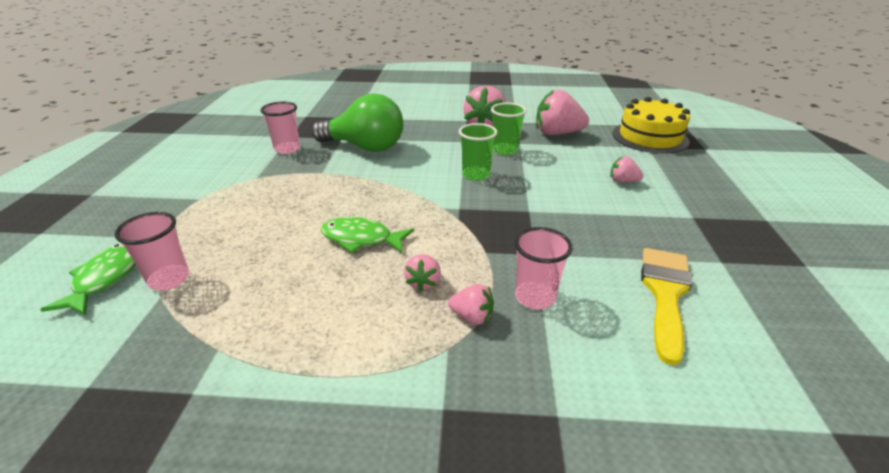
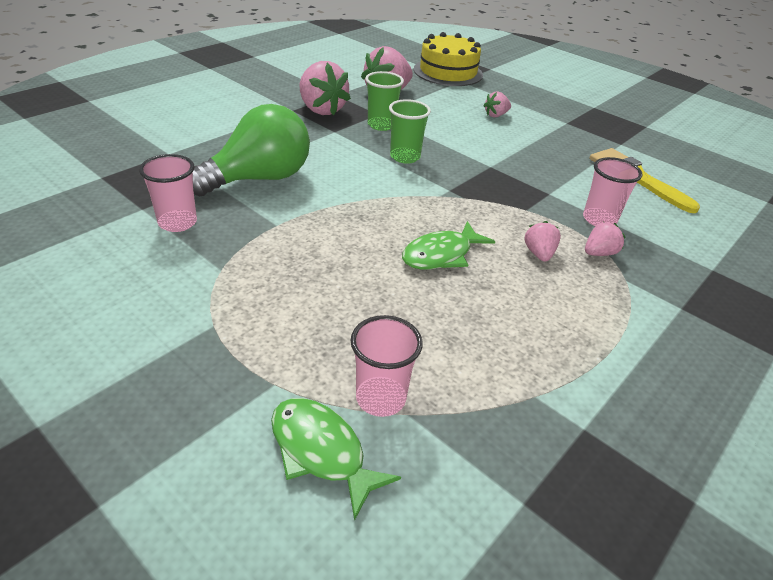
camera: 55 degrees left, 5 degrees up
(423, 282) = (539, 254): pink strawberry -> pink strawberry turned 135 degrees counterclockwise

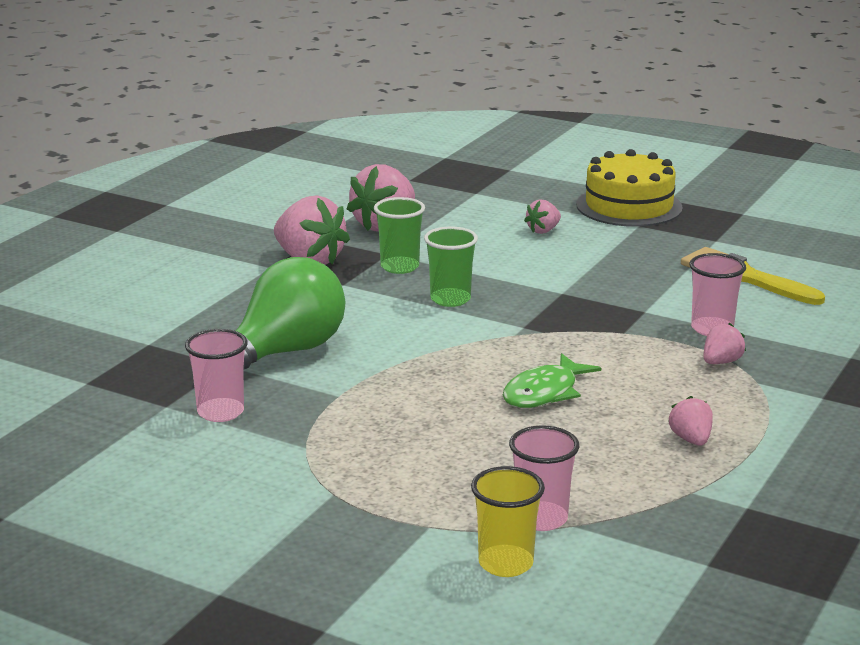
camera: 10 degrees left, 15 degrees down
(321, 451) = (505, 563): green fish -> yellow cup
(448, 72) = (453, 183): yellow cake -> yellow cake (629, 206)
(539, 254) = (654, 374): pink strawberry -> pink strawberry (691, 439)

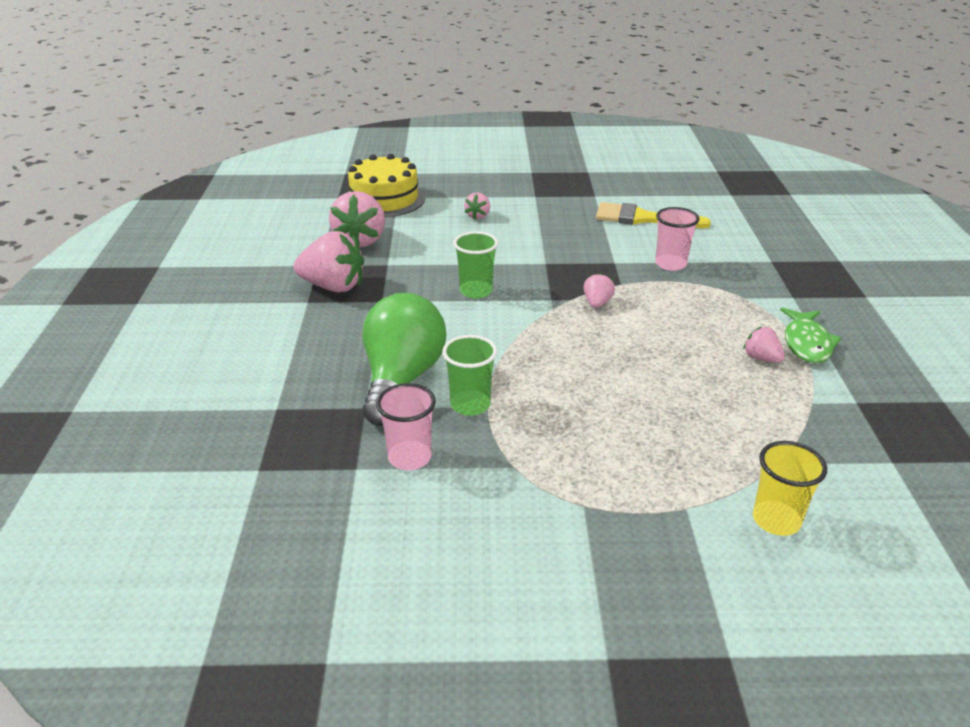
camera: 30 degrees left, 10 degrees up
(399, 267) = (409, 273): green cup -> green cup (470, 405)
(541, 519) = (751, 466): pink cup -> none
(544, 393) = (628, 351): green fish -> green fish (806, 343)
(629, 206) = (512, 183): yellow cake -> yellow cake (384, 199)
(721, 362) = (706, 288): pink strawberry -> pink strawberry (597, 303)

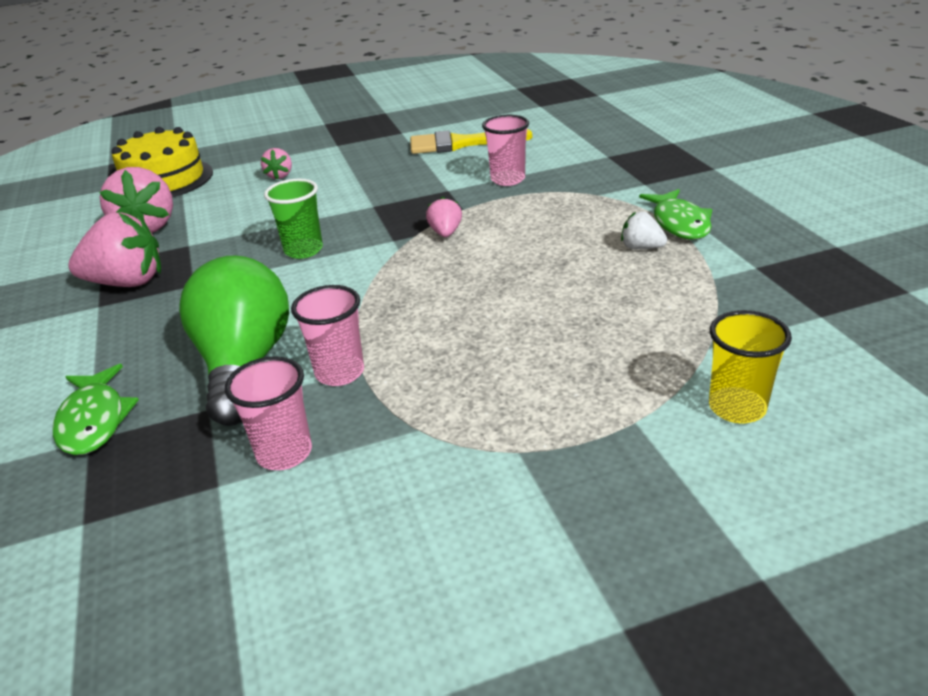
camera: 15 degrees left, 0 degrees up
(283, 395) = (94, 420): none -> green fish
(470, 405) = (340, 373): green cup -> pink cup
(761, 358) = (641, 248): pink strawberry -> white strawberry

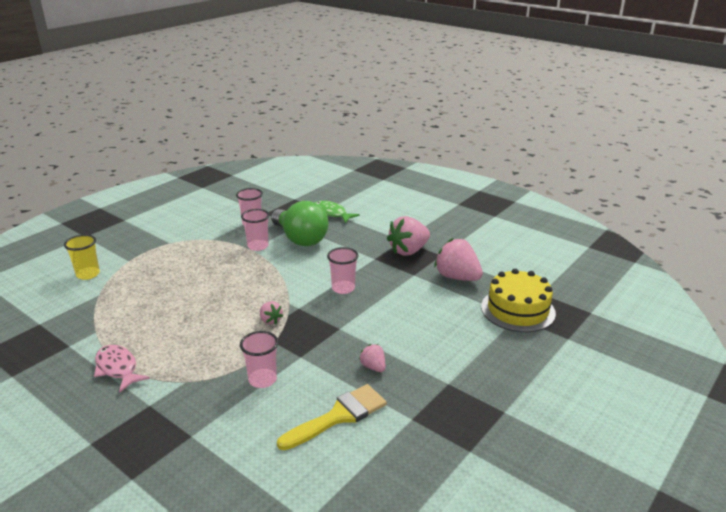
camera: 145 degrees right, 5 degrees down
(280, 176) = (442, 336): pink strawberry -> pink strawberry (373, 367)
(303, 250) = (343, 288): green cup -> pink cup
(641, 248) = (141, 341): white strawberry -> none
(679, 223) = (118, 368): green fish -> pink fish

